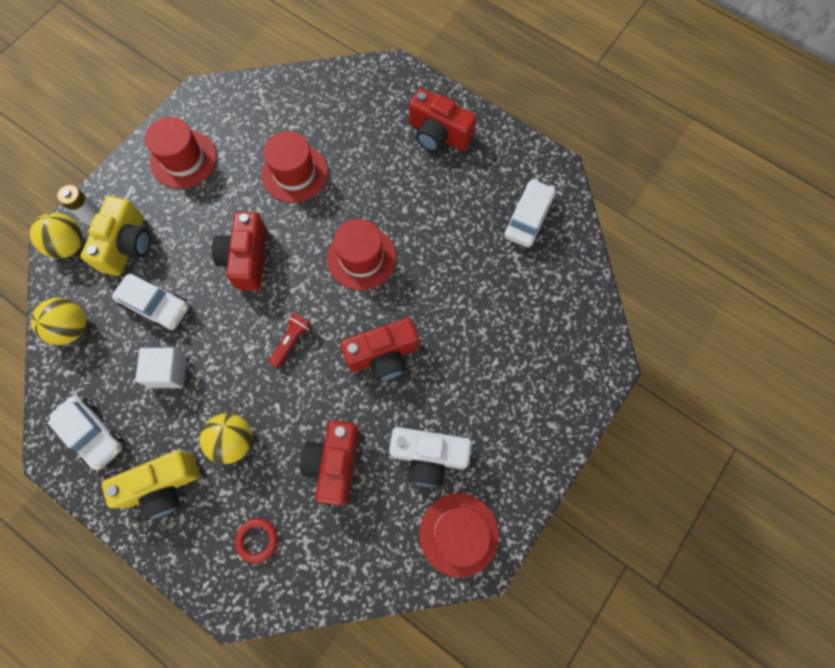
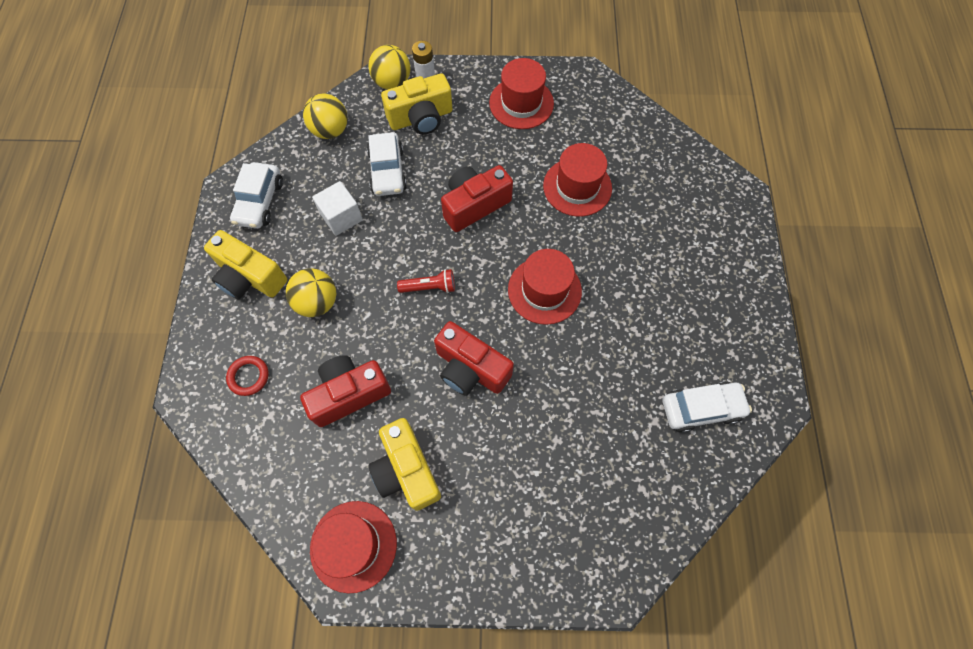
camera: 55 degrees right, 5 degrees down
(428, 456) = (406, 470): white camera -> yellow camera
(438, 134) = (714, 273): red camera -> none

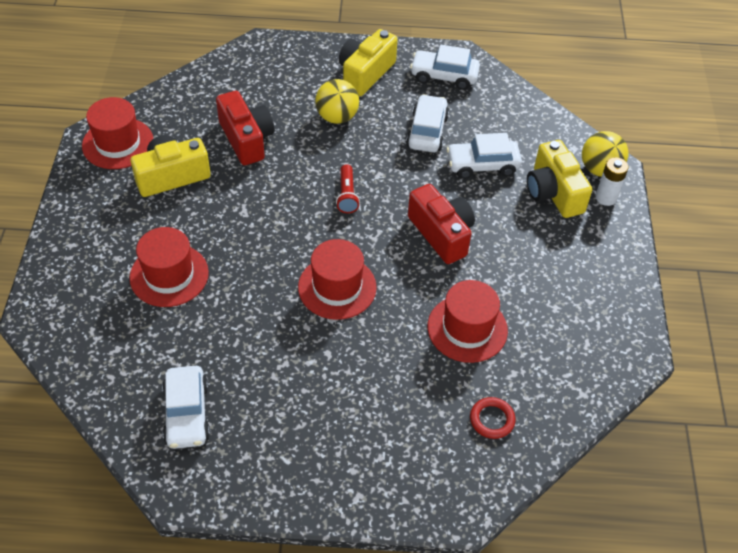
camera: 90 degrees right, 15 degrees down
(248, 376) = (271, 77): red ring -> red ring (492, 419)
(330, 130) = (530, 122): yellow ball -> none
(341, 217) = (427, 131): white cube -> white car
(470, 369) = (258, 223): red camera -> none
(521, 103) = (584, 283): red hat -> red hat (169, 275)

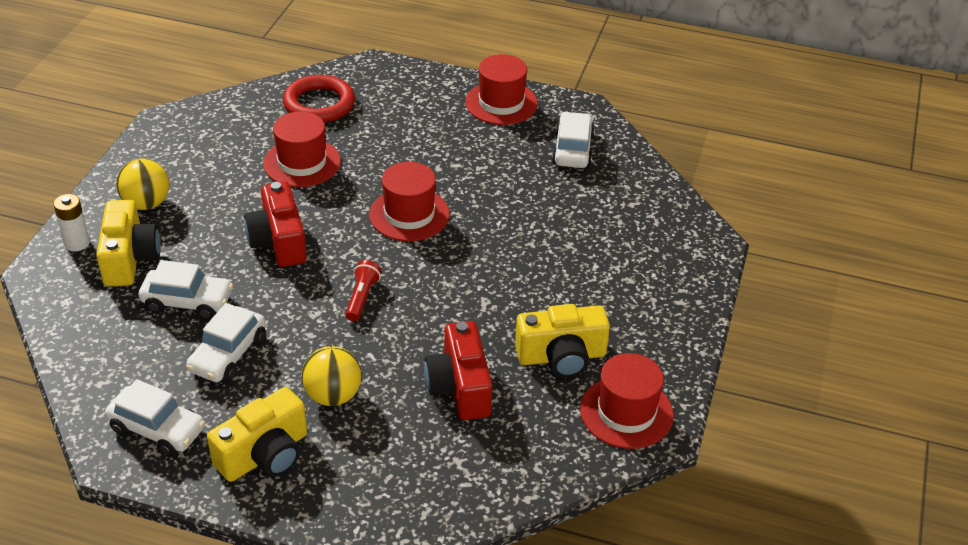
camera: 165 degrees left, 10 degrees down
(169, 275) = (576, 254): red hat -> red hat (501, 103)
(492, 419) = (319, 104): red ring -> red ring, size x1.85
(599, 169) = (57, 272): yellow ball -> yellow ball (146, 203)

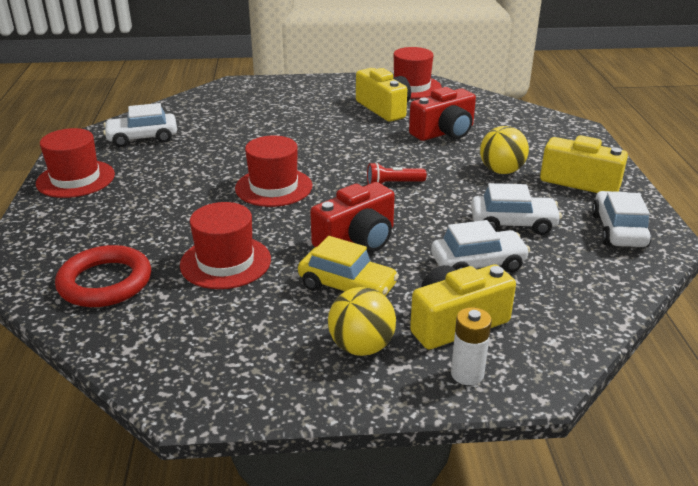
camera: 110 degrees left, 10 degrees down
(187, 302) = (478, 264): white car -> white car turned 90 degrees clockwise
(219, 216) = (347, 287): none -> yellow car

